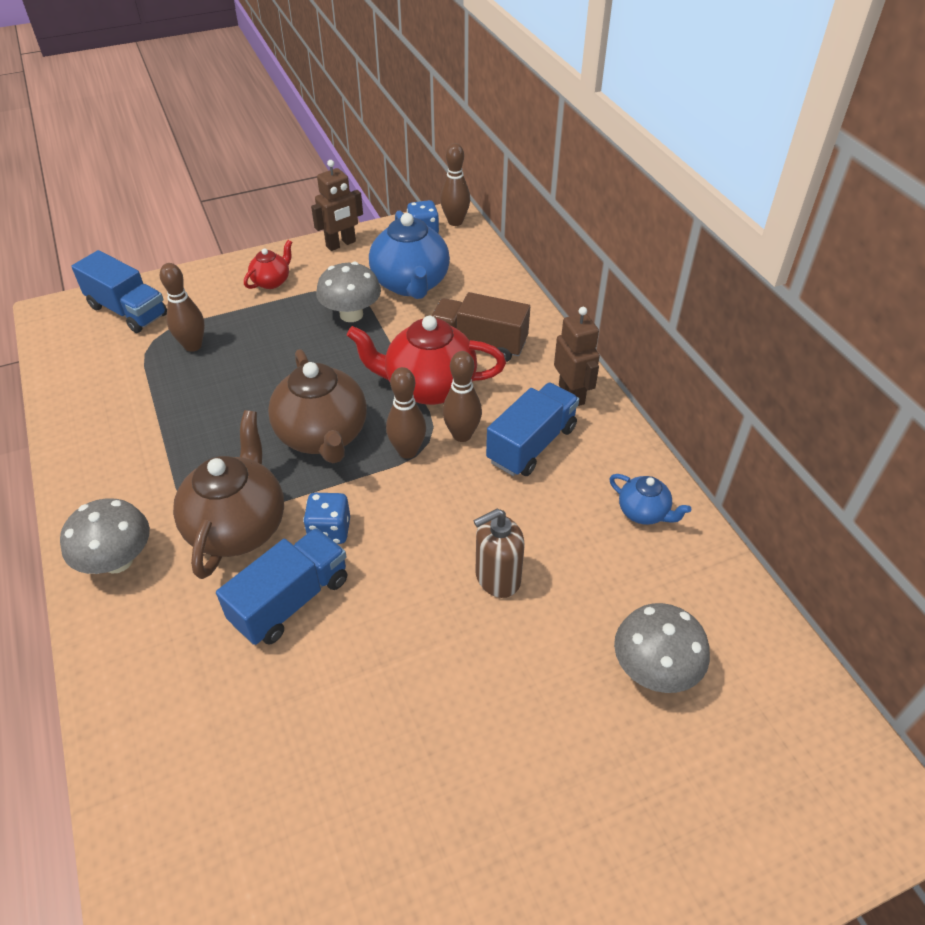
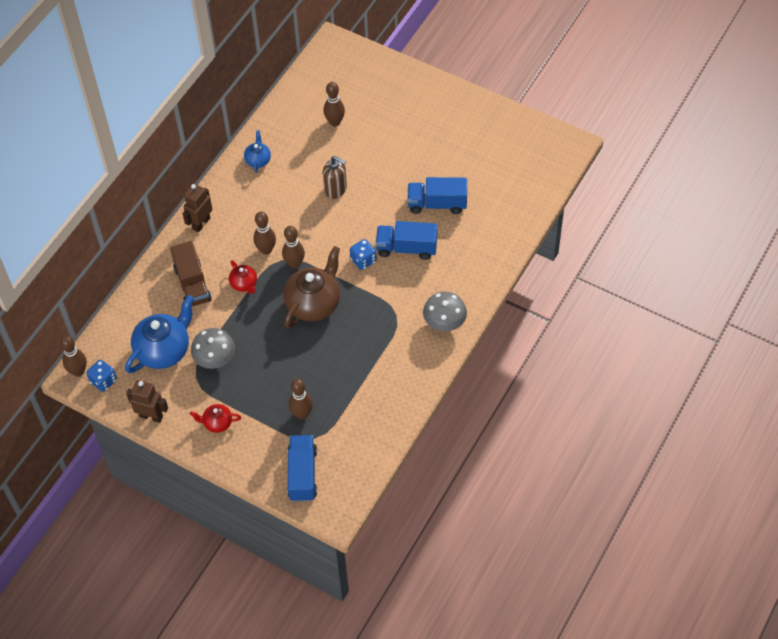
camera: 125 degrees left, 10 degrees up
(238, 526) = (390, 294): brown teapot -> none
(429, 387) = (244, 284): red teapot -> red teapot, size x0.50
(531, 444) = (250, 220): blue truck -> blue truck (437, 204)
(654, 669) = (335, 122): grey mushroom -> brown bowling pin

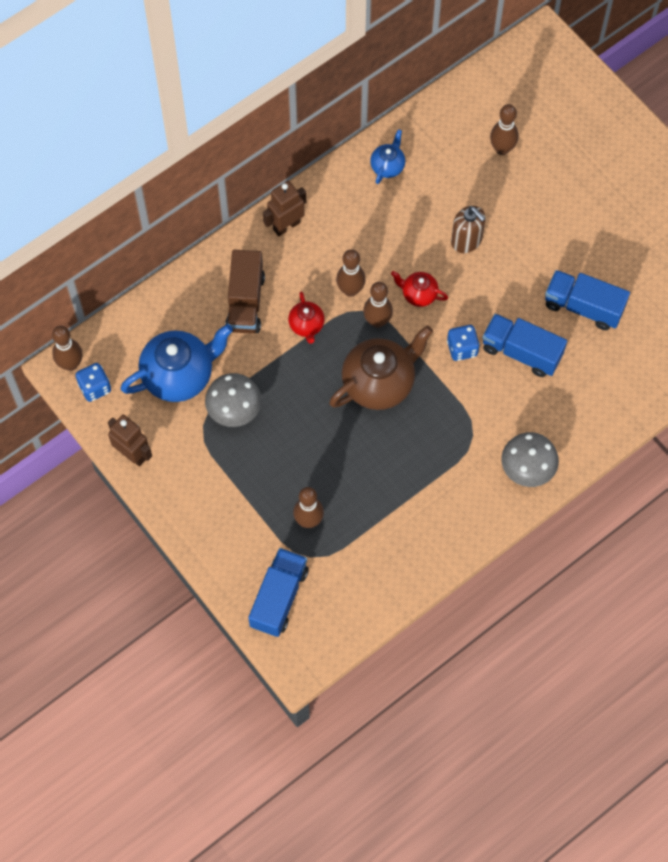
camera: 20 degrees right, 10 degrees up
(217, 423) = (205, 493): red teapot -> red teapot (418, 294)

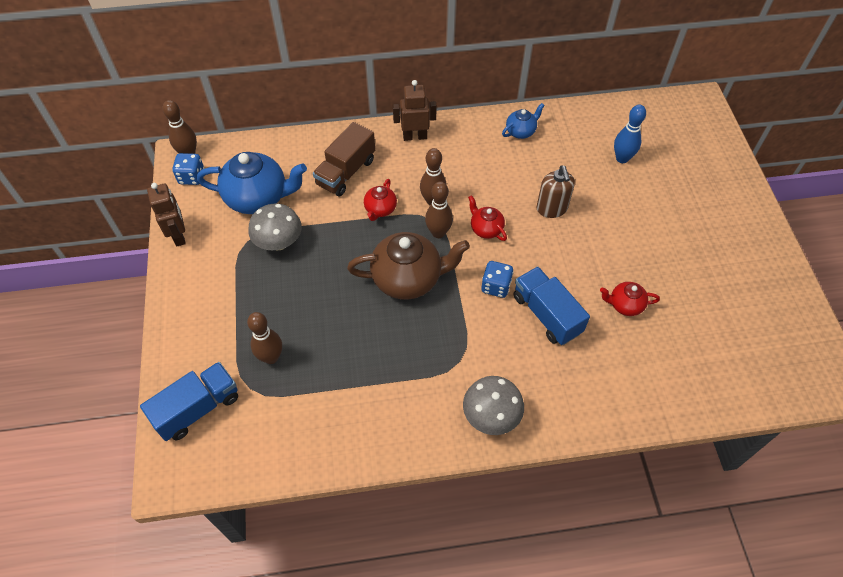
camera: 30 degrees right, 10 degrees down
(502, 149) = (622, 158): brown bowling pin -> blue bowling pin
(583, 307) = (625, 305): blue truck -> red teapot

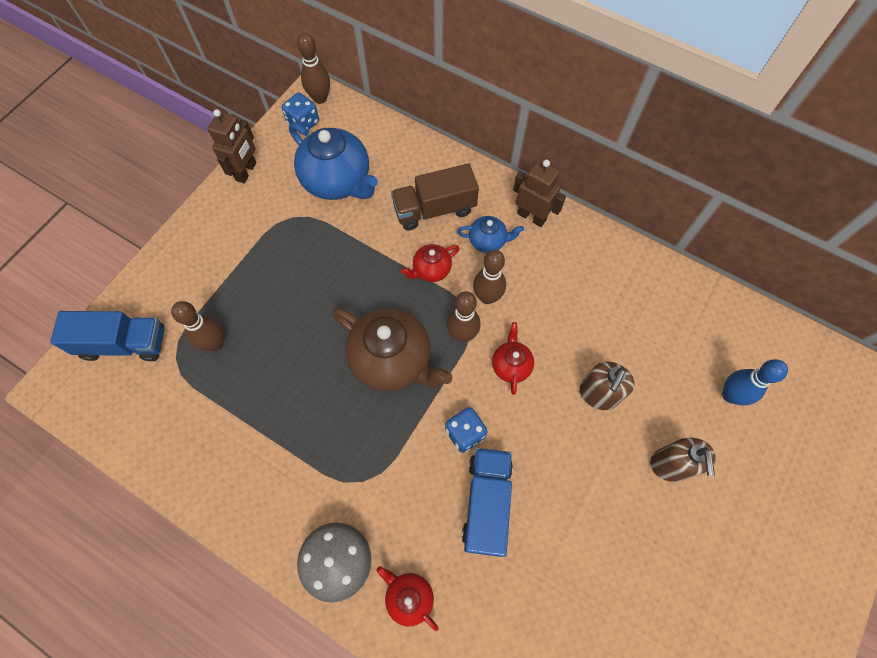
camera: 40 degrees right, 10 degrees up
(279, 242) = (317, 237): grey mushroom -> none
(521, 131) = (645, 285): blue teapot -> blue teapot (488, 241)
(625, 217) = (670, 465): none -> brown soap dispenser
(625, 305) = (576, 561): red teapot -> red teapot (409, 597)

